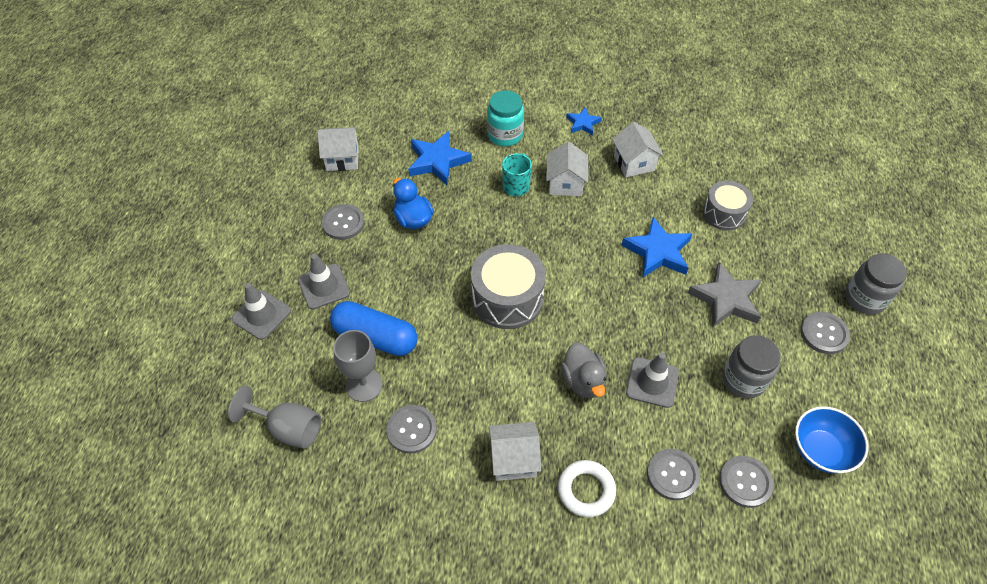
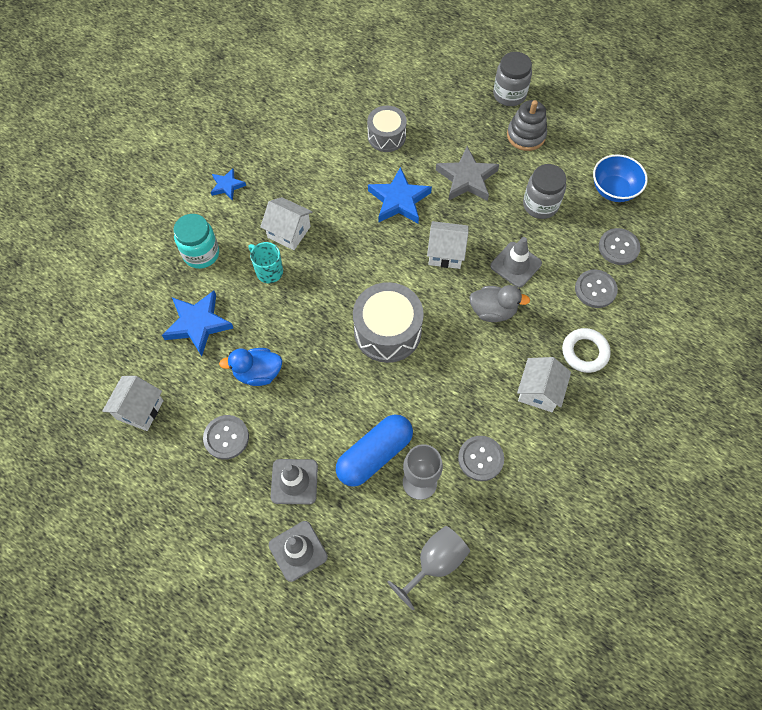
camera: 65 degrees left, 10 degrees up
(634, 163) = (297, 170): white house -> white house (446, 253)
(824, 334) = (526, 135): grey button -> grey stacking toy

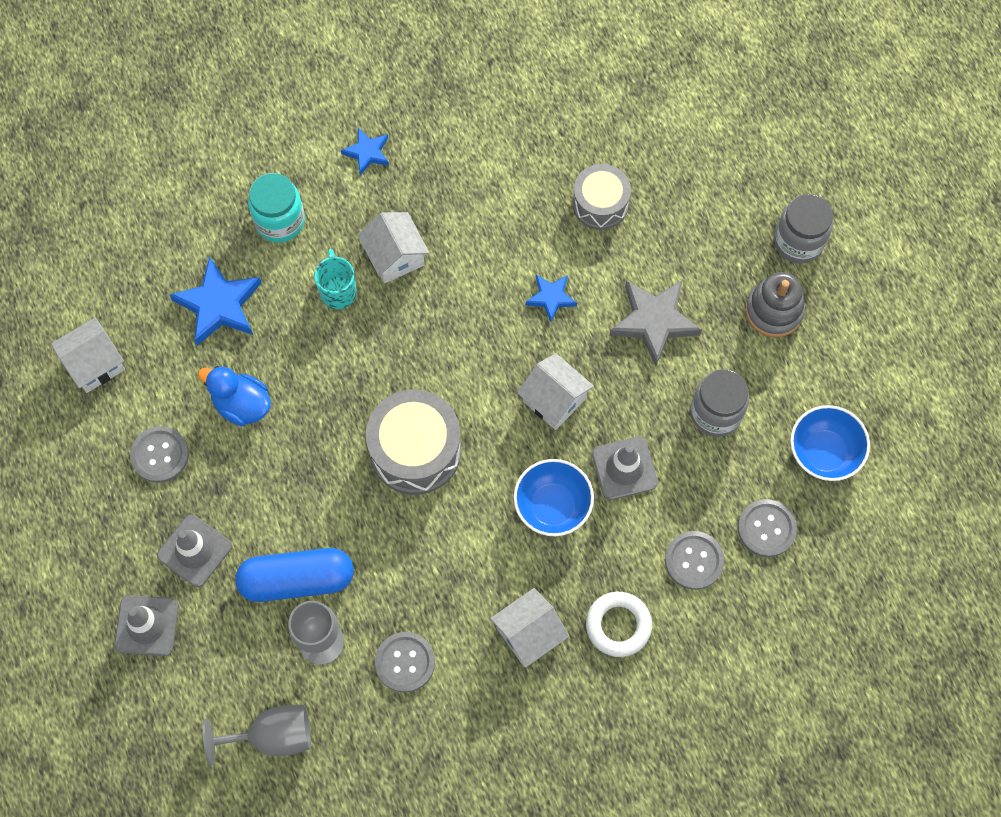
camera: 35 degrees right, 5 degrees up
(399, 200) = (551, 298): blue star -> blue star, size x0.57
(493, 311) = (552, 506): grey duck -> blue bowl

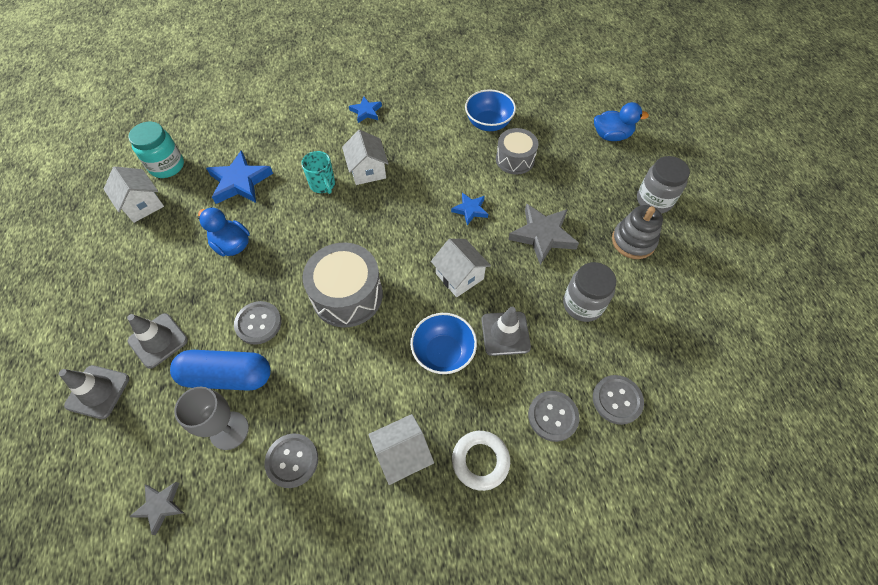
camera: 10 degrees right, 10 degrees down
(94, 364) = (142, 205): white house -> white house turned 75 degrees clockwise
(160, 455) = (161, 269): grey button -> grey button (258, 323)
(272, 736) = (160, 506): grey goblet -> grey star
(280, 221) = (297, 140): turquoise jar -> turquoise jar (167, 166)
(338, 291) = (323, 185): turquoise mug -> turquoise mug turned 150 degrees clockwise
(733, 140) = (611, 135): none -> blue duck
(824, 452) = (668, 347): blue bowl -> blue bowl (488, 123)

